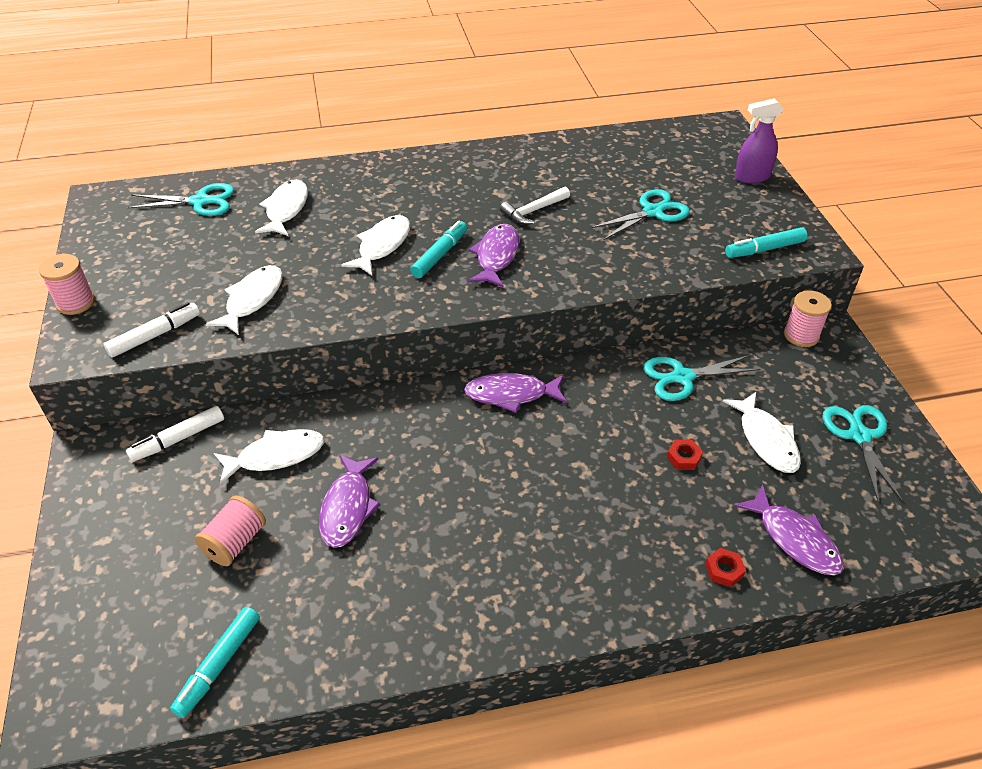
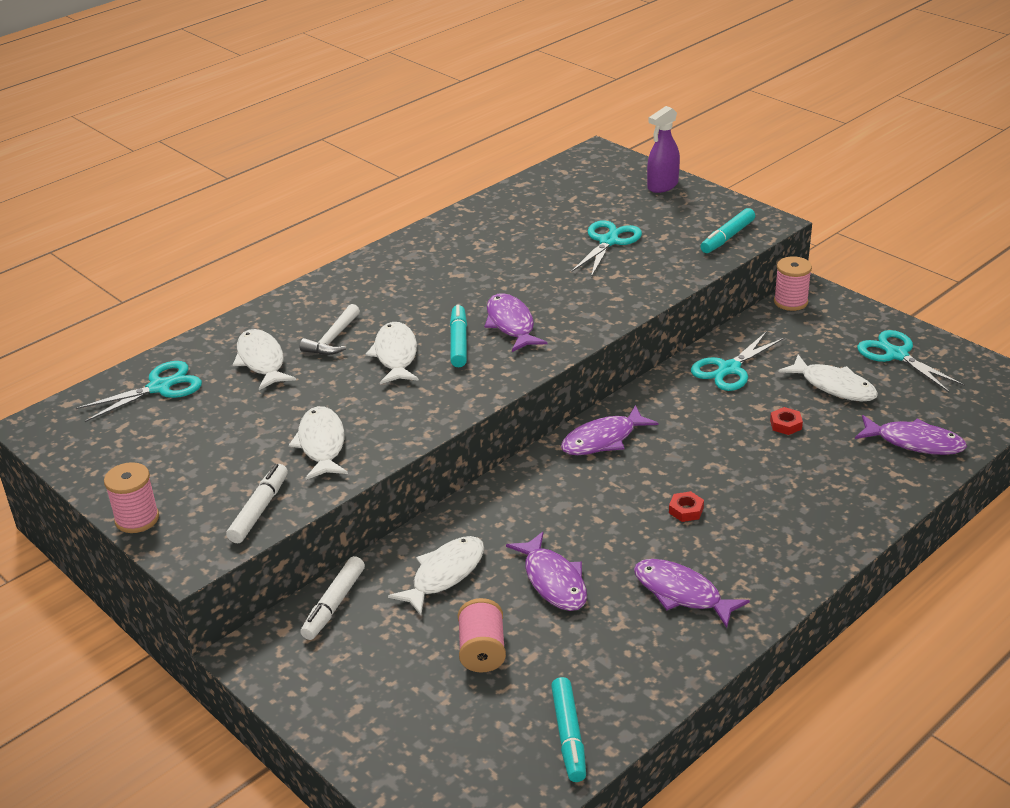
camera: 30 degrees left, 10 degrees down
(436, 580) = (682, 593): none -> purple fish
(533, 211) = (504, 277): white hammer -> white hammer (333, 339)
(724, 570) = (886, 484): red nut -> red nut (686, 510)

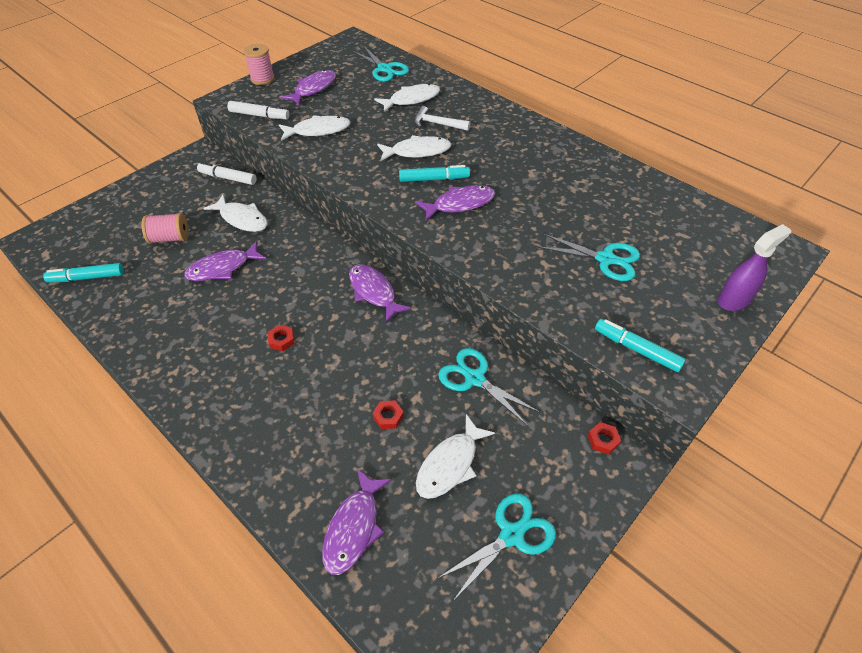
camera: 85 degrees right, 15 degrees up
(662, 186) = (734, 300): purple spray bottle -> purple spray bottle turned 105 degrees clockwise
(682, 593) = (191, 334): purple fish -> purple fish (313, 89)
(790, 302) = (603, 440): pink spool -> red nut

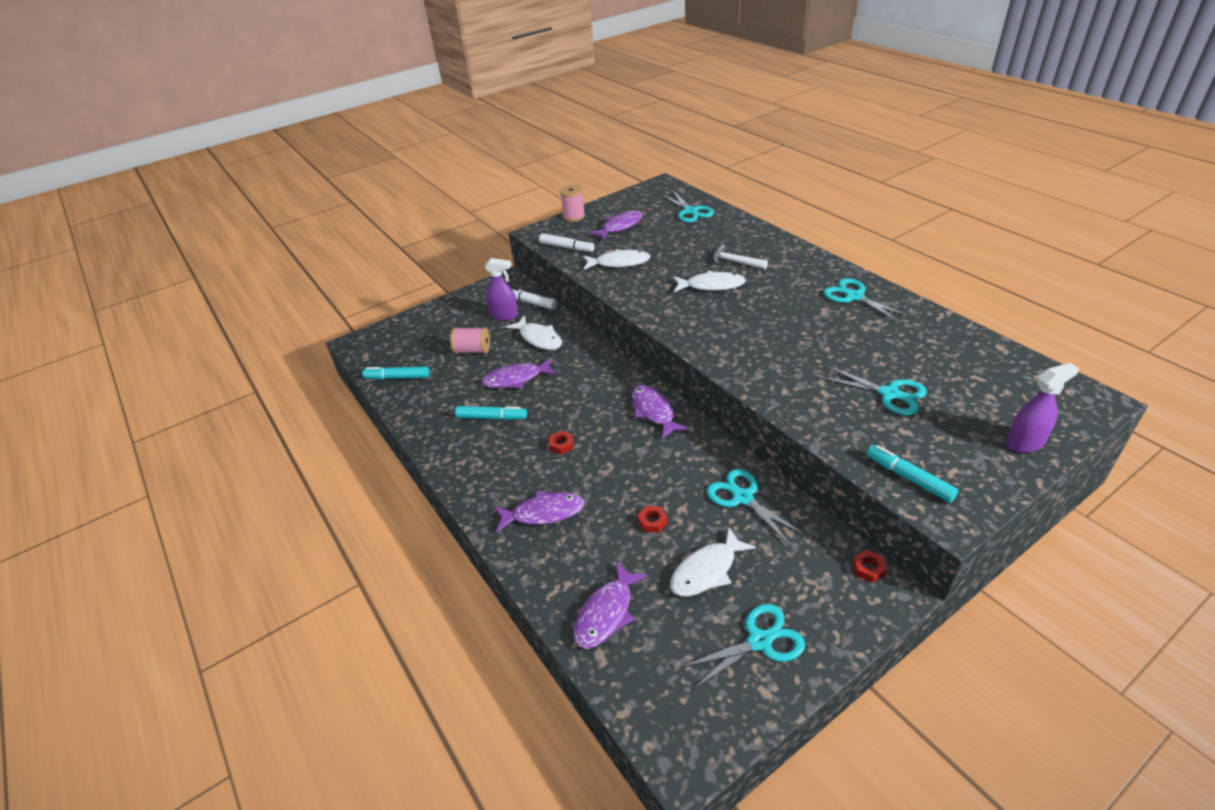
camera: 15 degrees right, 10 degrees down
(201, 195) = (504, 315): none -> purple spray bottle
(411, 99) = (712, 239): white fish -> none
(434, 179) = (724, 310): turquoise marker -> turquoise marker (492, 417)
(460, 204) = (746, 334): purple fish -> purple fish (543, 513)
(557, 156) = (854, 297): none -> turquoise scissors

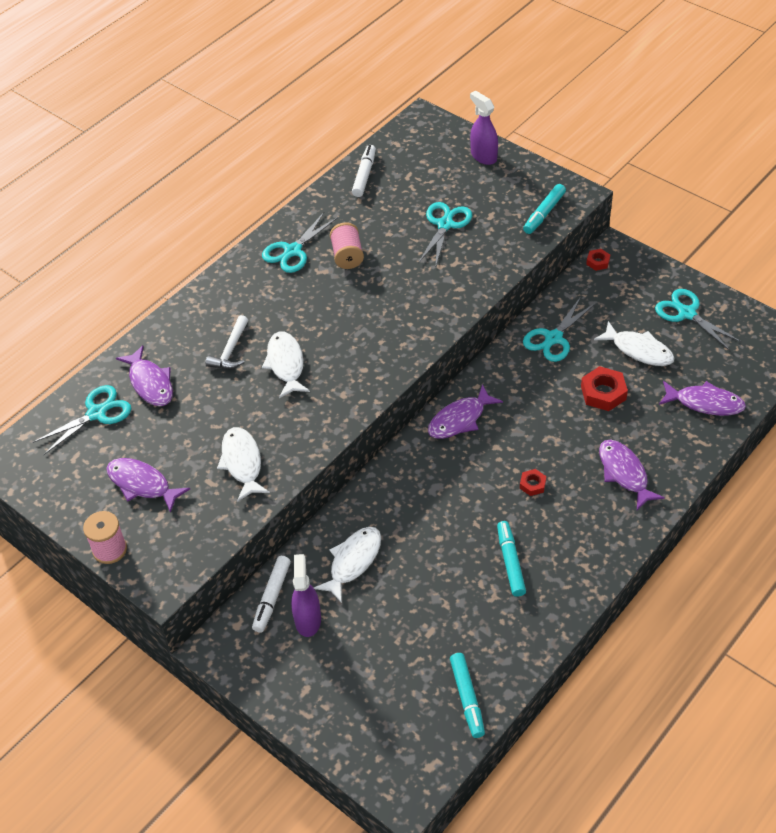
camera: 105 degrees left, 10 degrees up
(472, 350) = (392, 629): pink spool -> pink spool (347, 256)
(516, 379) = (438, 560): purple fish -> purple fish (150, 383)
(567, 247) = (205, 532): white marker -> white marker (364, 175)
(652, 522) = (603, 393): red nut -> red nut, size x1.77

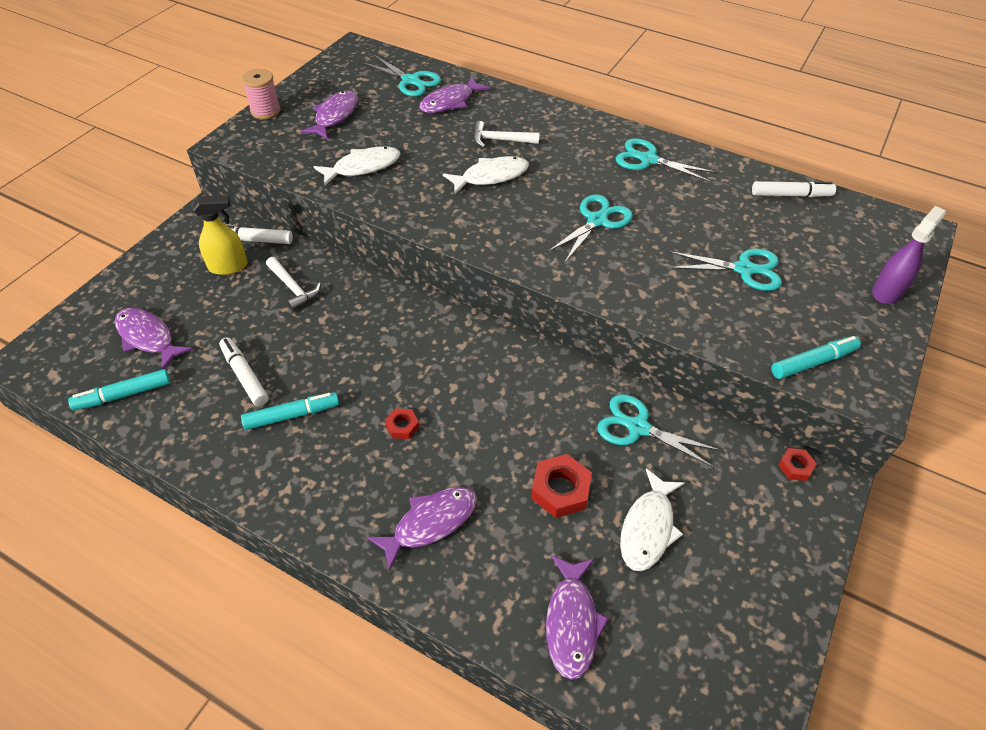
camera: 75 degrees right, 0 degrees up
(308, 619) = (228, 266): purple spray bottle -> yellow spray bottle
(347, 256) = (658, 198): pink spool -> none
(353, 562) = (293, 288): white fish -> white hammer
(459, 599) = (245, 375): none -> white marker
(460, 419) = (487, 350): purple fish -> purple fish (148, 337)
(544, 213) = (813, 362): turquoise marker -> turquoise marker turned 135 degrees clockwise
(687, 313) = (741, 589): turquoise scissors -> turquoise scissors (597, 221)

